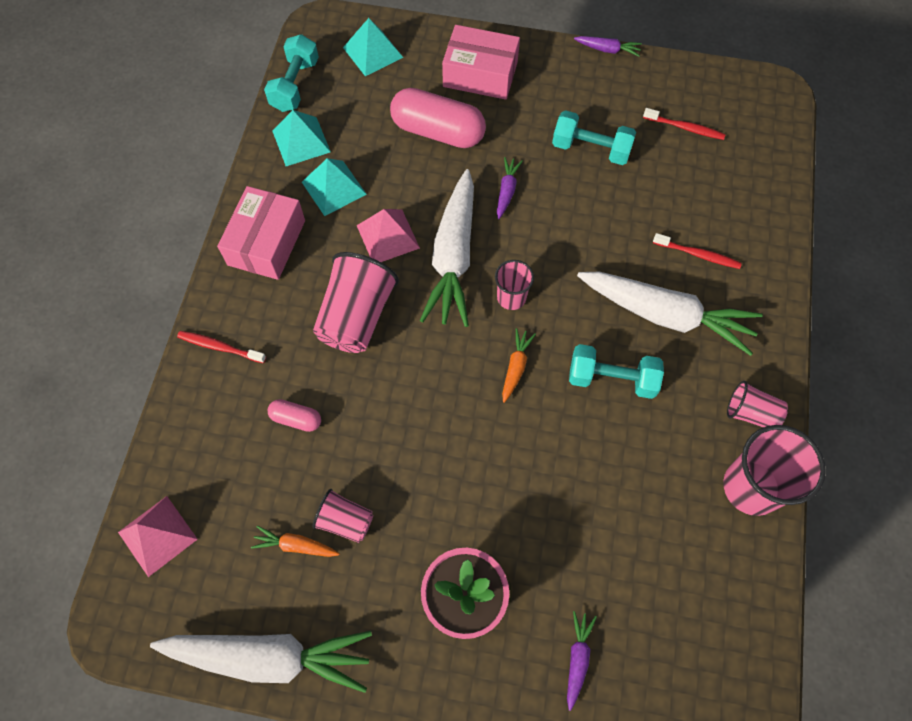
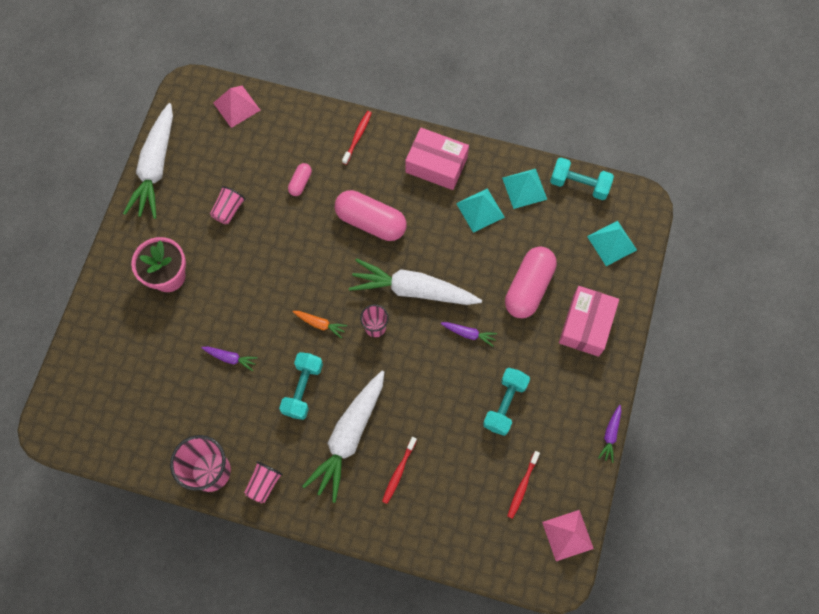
camera: 95 degrees right, 5 degrees up
(296, 545) = (218, 182): orange carrot -> none
(356, 317) = (371, 222): pink cup -> pink capsule
(388, 236) = (434, 245): pink pyramid -> pink pyramid (567, 535)
(577, 659) = (122, 339): purple carrot -> purple carrot (230, 358)

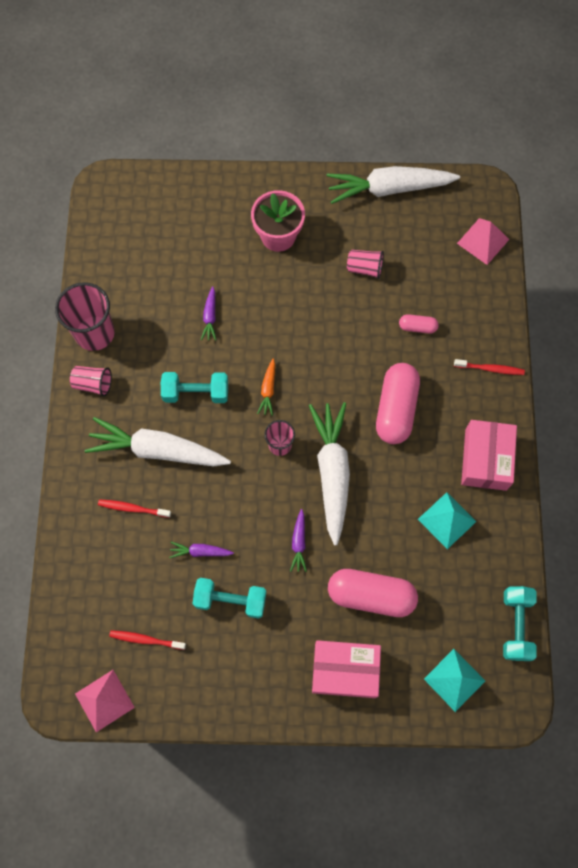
camera: 75 degrees right, 0 degrees up
(524, 188) = (490, 563): turquoise pyramid -> none
(610, 434) = (225, 725): purple carrot -> purple carrot (200, 551)

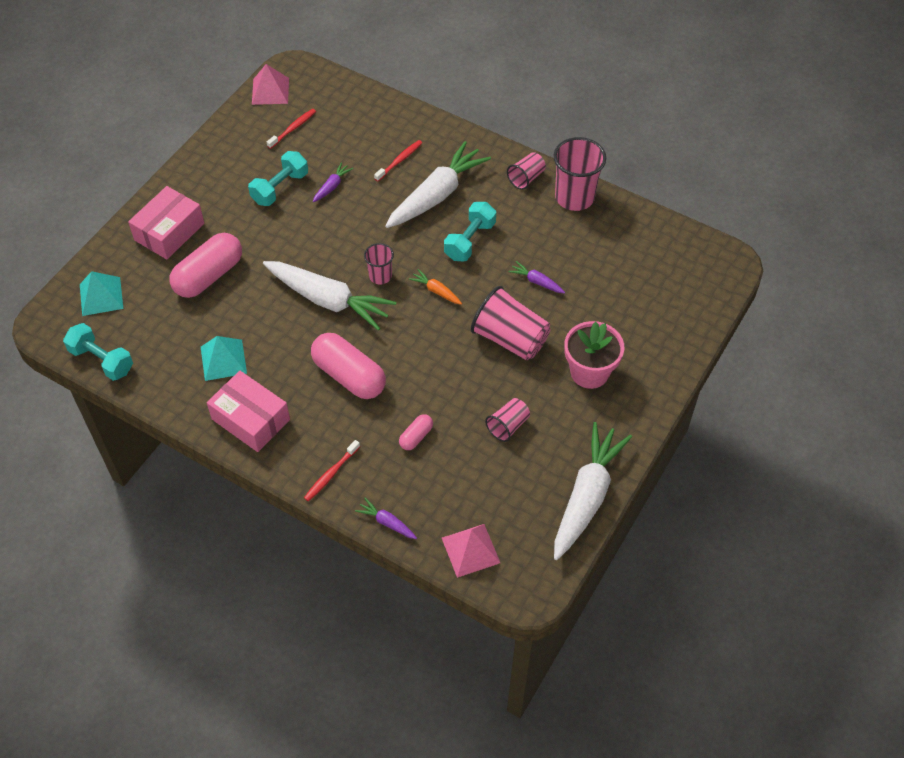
camera: 120 degrees right, 15 degrees down
(282, 308) = (510, 339): none -> pink cup
(299, 543) = (288, 250): purple carrot -> purple carrot (387, 522)

